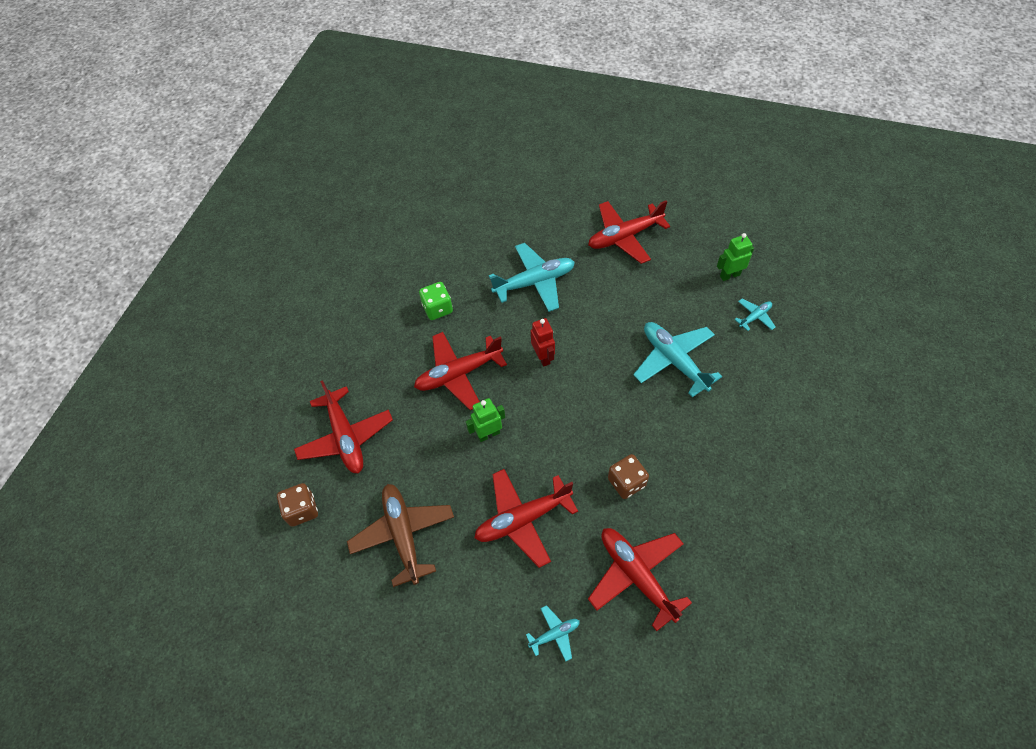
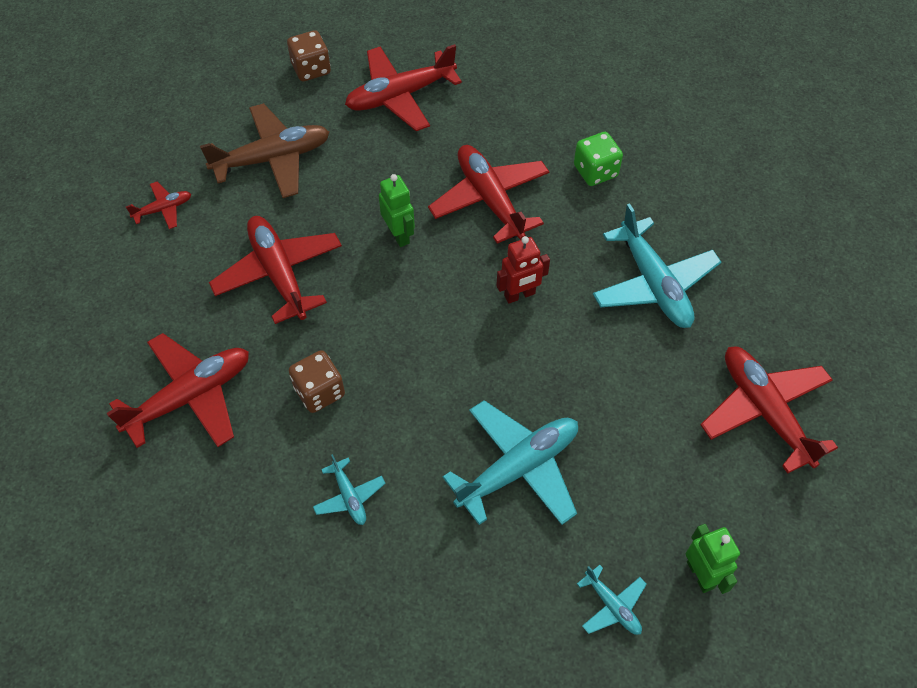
camera: 85 degrees right, 0 degrees up
(452, 624) = (163, 209): none -> red plane
(554, 634) = (134, 307): turquoise plane -> turquoise plane (349, 496)

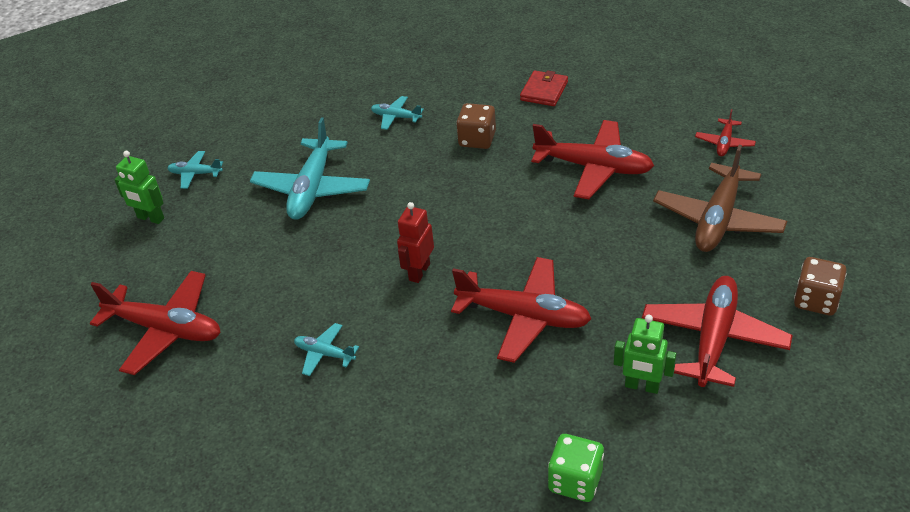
camera: 140 degrees right, 15 degrees down
(190, 397) = (544, 91): red plane -> red wallet
(399, 235) = (554, 243): green robot -> green robot (642, 386)
(595, 171) = (467, 409): green dice -> green dice (575, 481)
(653, 284) = (325, 354): turquoise plane -> turquoise plane, size x0.49

